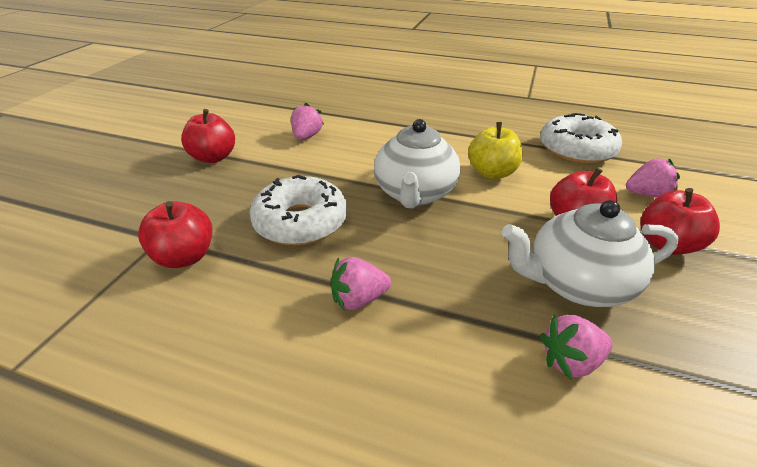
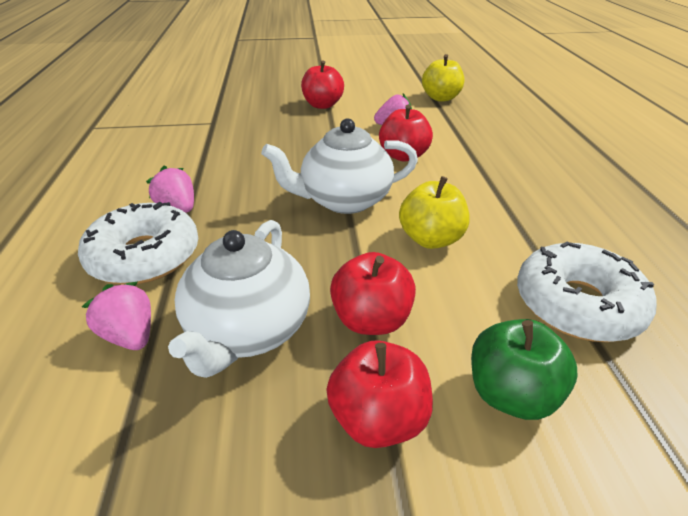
camera: 65 degrees right, 0 degrees up
(185, 257) = (198, 135): red apple -> red apple (403, 156)
(277, 102) = (441, 98): none -> yellow apple
(300, 222) = (261, 160): white donut -> white donut (145, 256)
(576, 284) = (248, 330): white teapot -> white teapot turned 135 degrees counterclockwise
(646, 194) = (511, 394): pink strawberry -> green apple

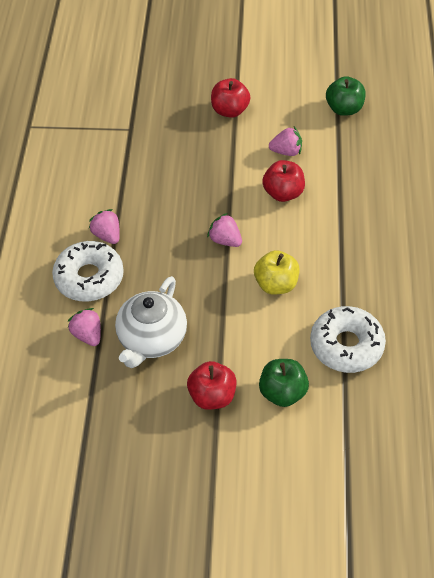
camera: 10 degrees right, 15 degrees up
(344, 200) = (225, 240): white teapot -> pink strawberry
(371, 320) = (222, 341): red apple -> none
(441, 98) = (344, 109): yellow apple -> green apple

